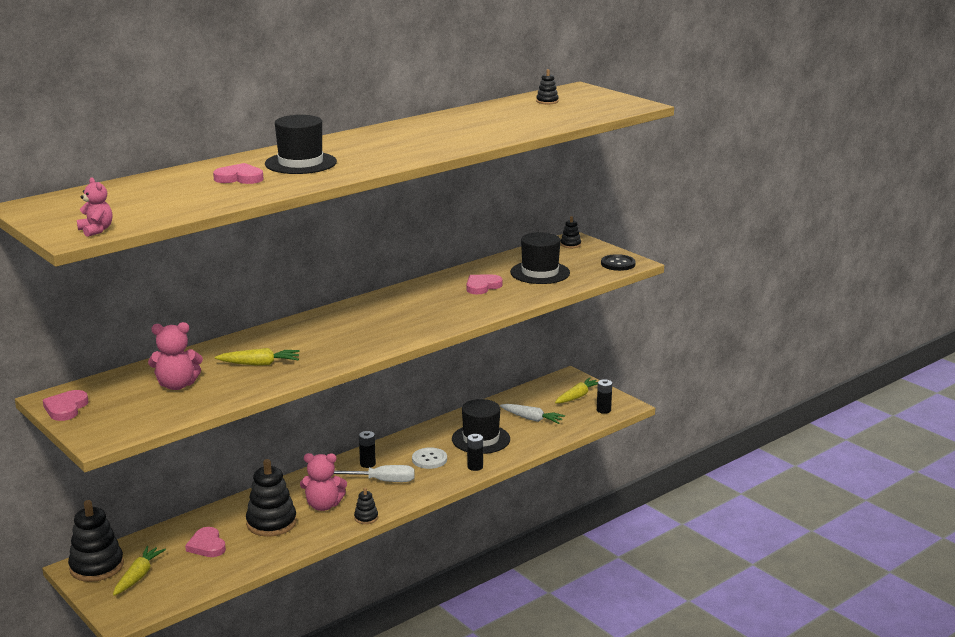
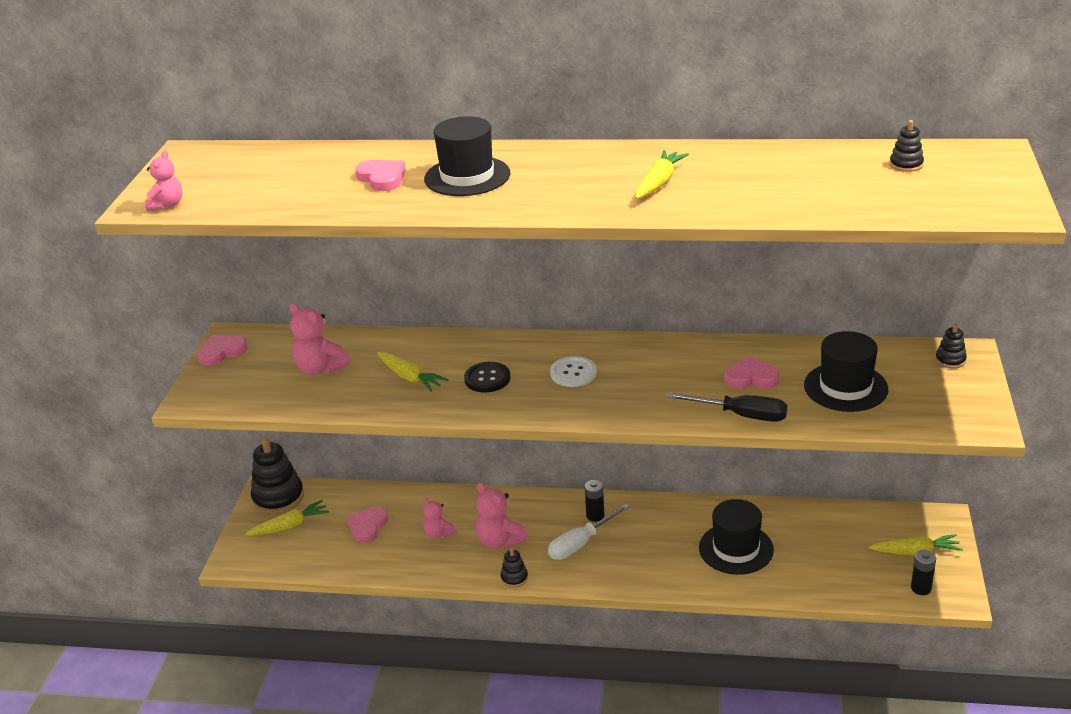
camera: 50 degrees right, 10 degrees up
(271, 523) = (439, 533): black stacking toy -> pink teddy bear
(381, 481) = (581, 543): white screwdriver -> white screwdriver turned 90 degrees clockwise
(429, 459) = (655, 544): white button -> white button (573, 373)
(433, 137) = (659, 183): none -> yellow carrot
(475, 467) = (684, 580): black battery -> none
(508, 303) = (741, 415): none -> black screwdriver
(532, 419) = (823, 553): white carrot -> none
(618, 264) = (962, 418): black button -> black button (487, 379)

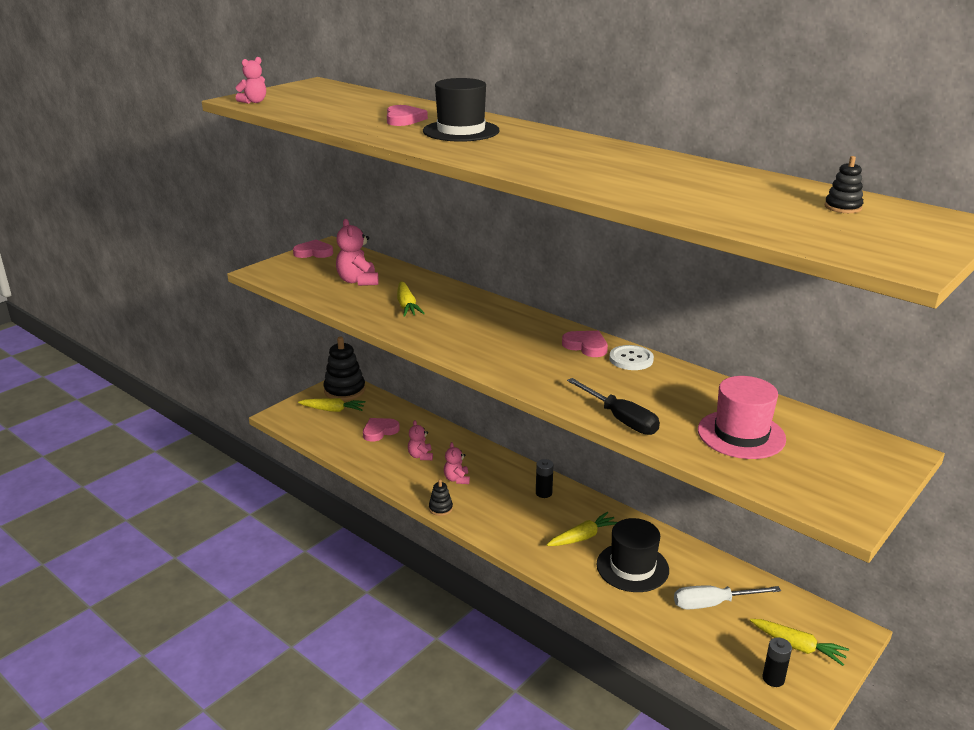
camera: 30 degrees right, 5 degrees down
(487, 379) = (457, 325): black button -> none
(500, 541) = (457, 479): pink teddy bear -> pink teddy bear, size x0.64
(573, 373) = (523, 343): white button -> white button (631, 359)
(581, 543) = (513, 507): white screwdriver -> white screwdriver (713, 604)
(659, 183) = (595, 166): yellow carrot -> yellow carrot (583, 537)
(751, 378) = (663, 397): pink heart -> pink heart (586, 346)
(845, 387) = (741, 434): black hat -> pink hat
(950, 360) = (873, 452): black stacking toy -> none

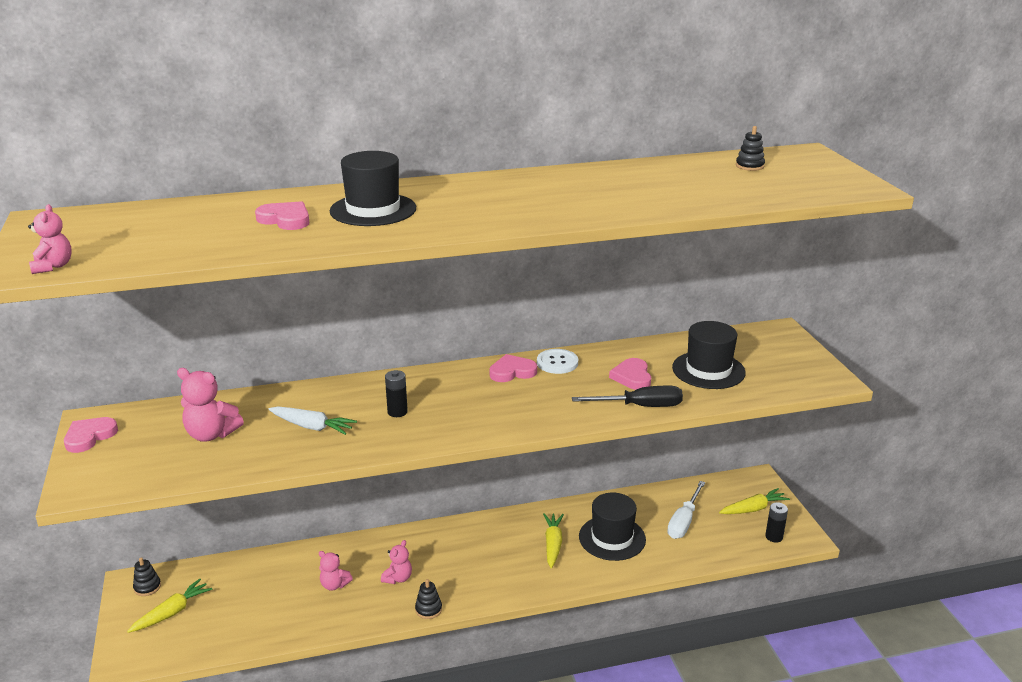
camera: 55 degrees left, 0 degrees up
(344, 390) = (147, 587): black stacking toy -> black stacking toy, size x0.48
(379, 431) = (257, 594): pink heart -> pink heart (632, 377)
(407, 306) = (312, 427): yellow carrot -> white carrot
(457, 479) = (398, 578): pink teddy bear -> pink teddy bear turned 90 degrees counterclockwise
(543, 493) = (475, 536): black battery -> black battery (397, 412)
(741, 434) = (708, 370): pink hat -> black hat

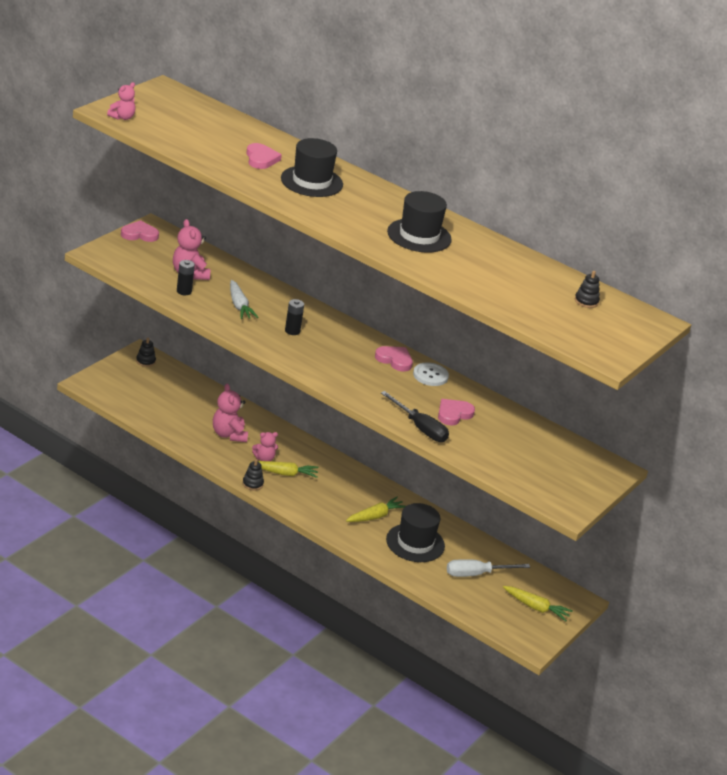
camera: 45 degrees right, 5 degrees up
(172, 612) = (138, 382): yellow carrot -> yellow carrot (285, 473)
(334, 585) = (229, 434): pink teddy bear -> pink teddy bear, size x1.57
(708, 370) = (507, 446): black hat -> black hat (419, 236)
(774, 537) = (514, 627): black battery -> black battery (184, 291)

